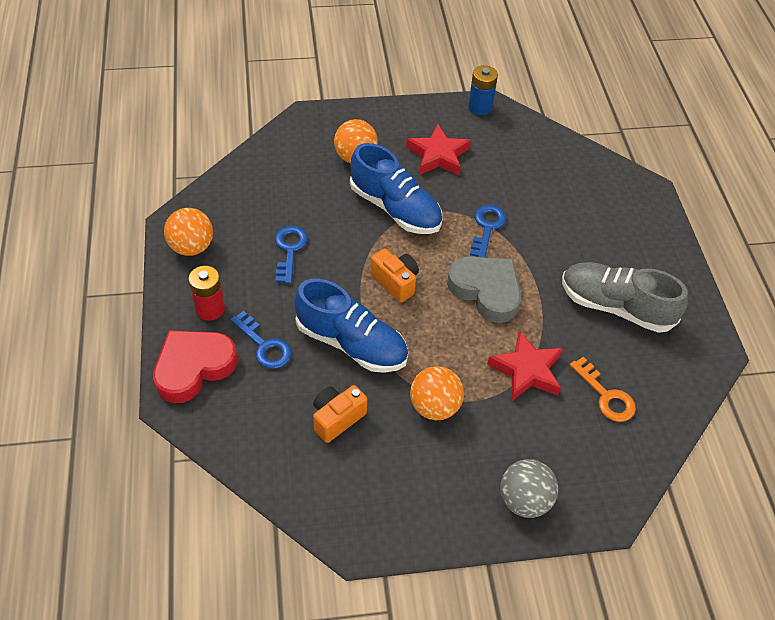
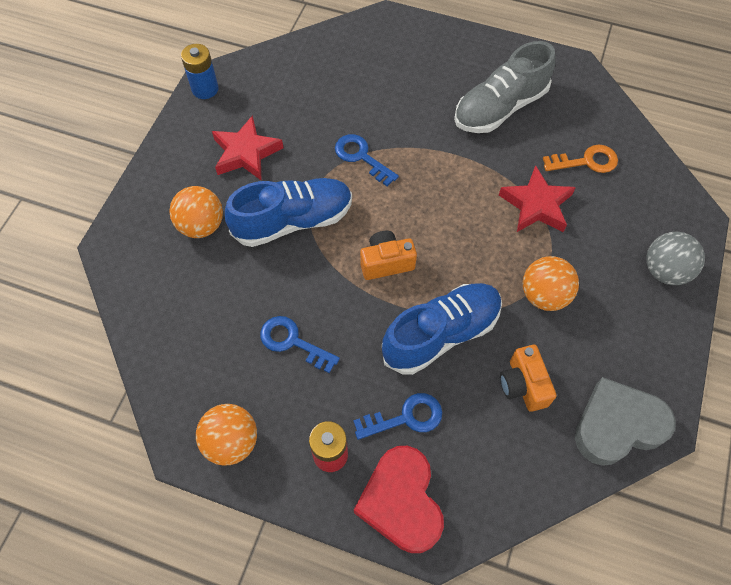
camera: 60 degrees left, 10 degrees up
(486, 291) = (435, 193): grey heart -> grey heart (617, 425)

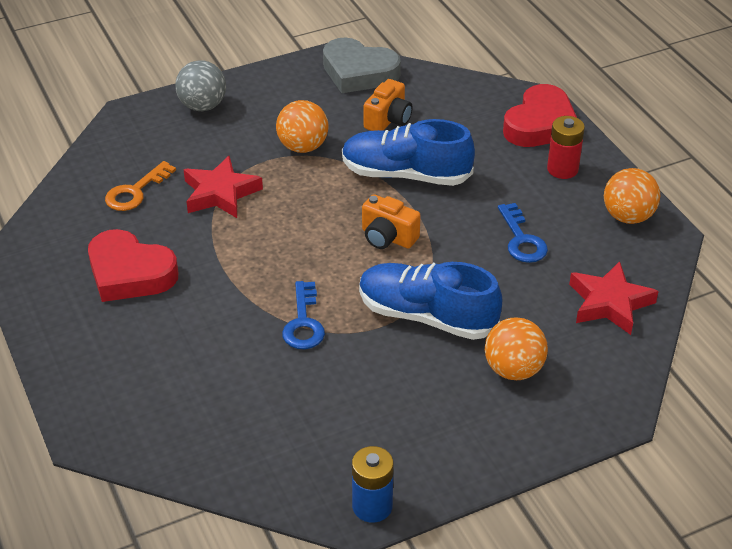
camera: 135 degrees left, 20 degrees down
(246, 153) = (403, 404): red star -> red star (609, 303)
(405, 417) = (488, 154): blue key -> none
(500, 108) = (130, 273): grey shoe -> red heart
(586, 161) = (136, 191): orange key -> orange key turned 90 degrees counterclockwise

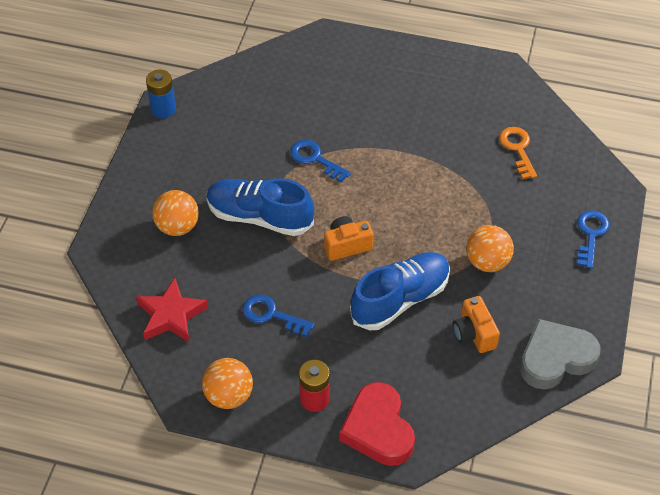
camera: 130 degrees right, 10 degrees up
(130, 273) = (437, 108): red heart -> none
(203, 106) = (591, 235): grey ball -> blue key
(220, 193) = (475, 189): red star -> none
(427, 316) = (259, 217): blue shoe -> blue shoe turned 135 degrees counterclockwise

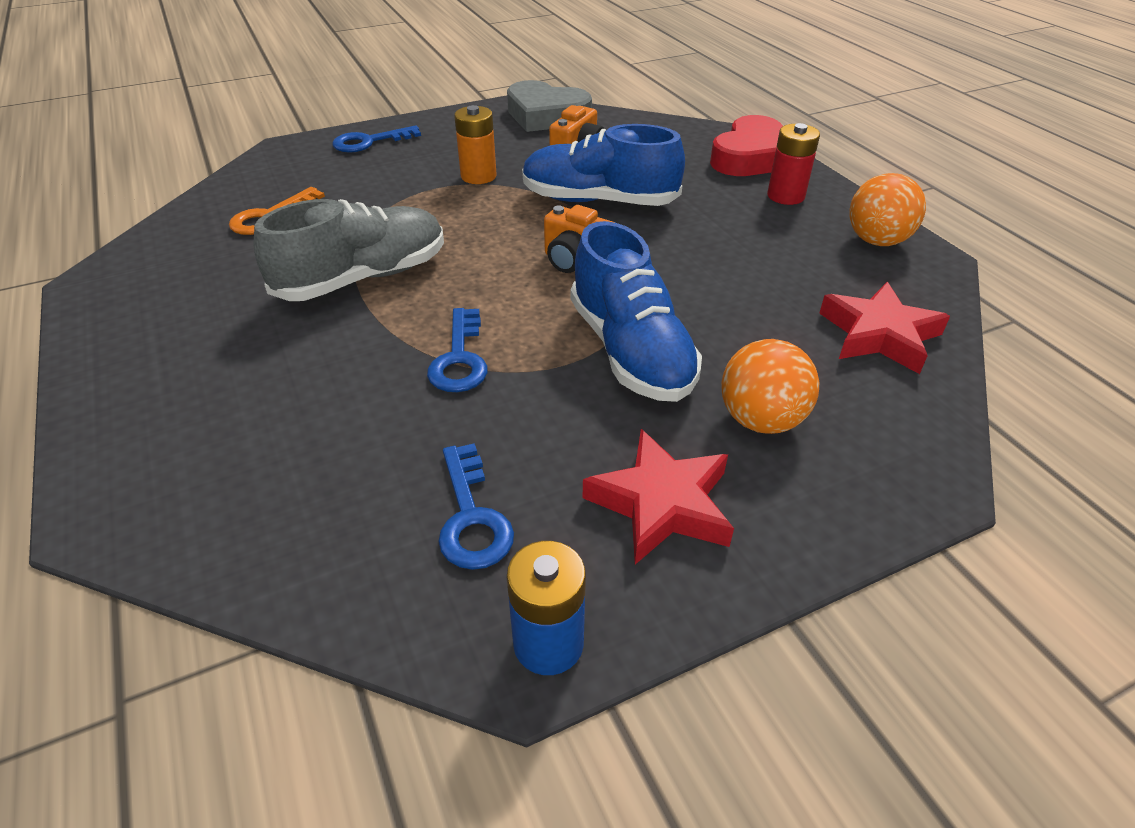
camera: 130 degrees left, 10 degrees down
(177, 168) = (661, 503): none -> red star
(272, 315) = (748, 264): blue key -> blue key (471, 517)
(414, 158) = (363, 278): none -> grey shoe
(487, 262) = (478, 176): orange ball -> orange battery

